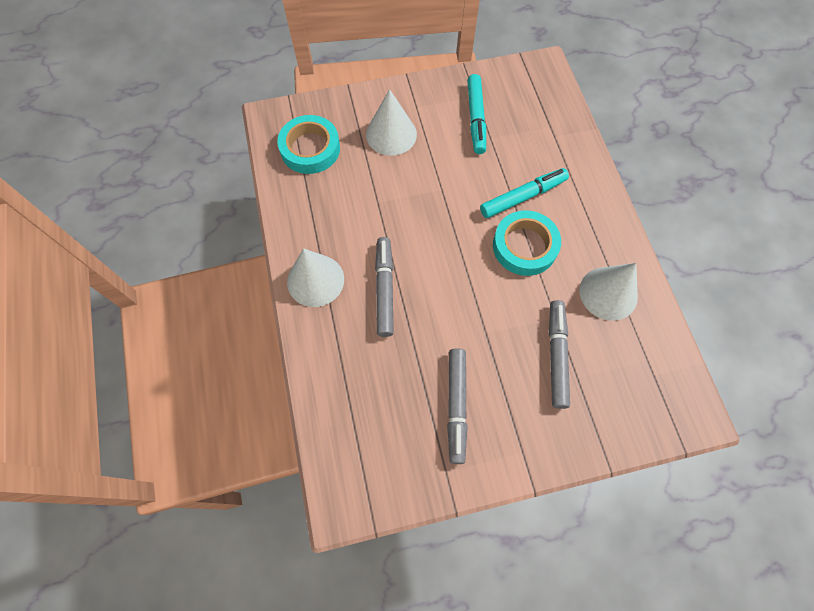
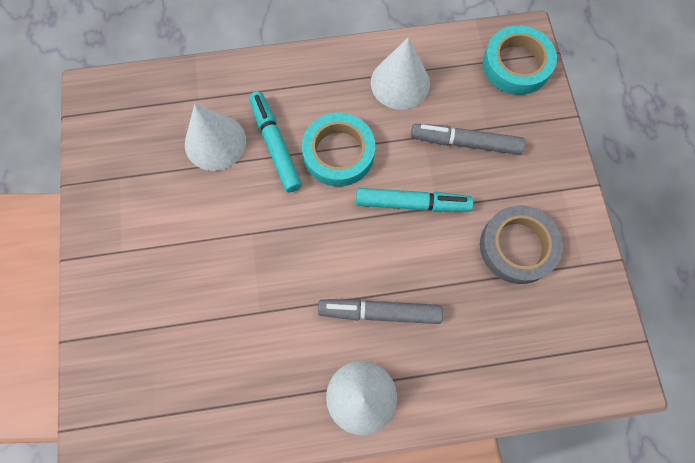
camera: 85 degrees left, 5 degrees up
(310, 148) = (162, 399): turquoise tape -> turquoise tape (516, 64)
(391, 134) = (159, 287): white cone -> white cone (215, 142)
(456, 406) = (517, 247): grey marker -> grey tape
(476, 118) = (155, 181): turquoise marker -> turquoise marker (412, 203)

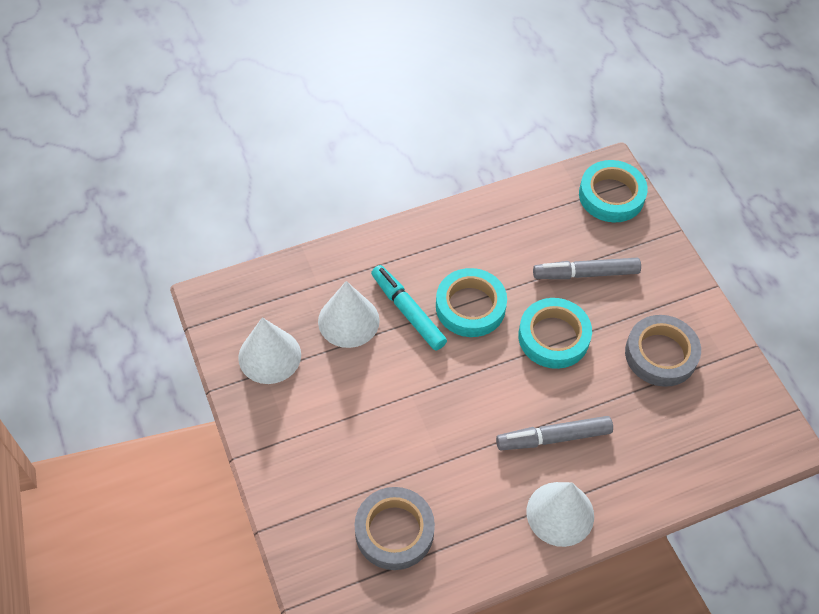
camera: 15 degrees left, 15 degrees down
(190, 374) = (394, 531): none -> grey tape
(400, 83) = (508, 232): white cone -> white cone (269, 356)
(412, 203) = (553, 337): turquoise marker -> turquoise tape

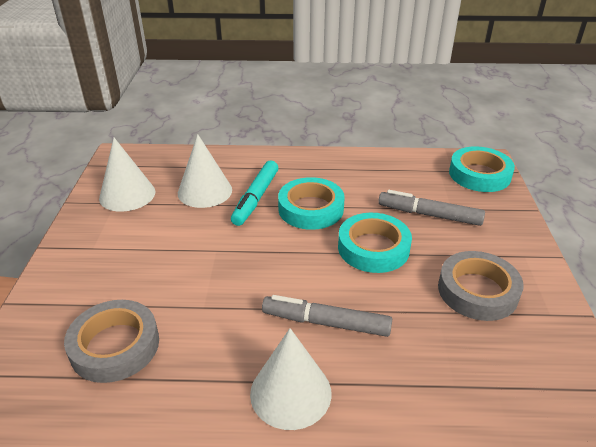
camera: 25 degrees right, 20 degrees down
(408, 312) = (256, 198): turquoise marker -> turquoise marker turned 150 degrees counterclockwise

